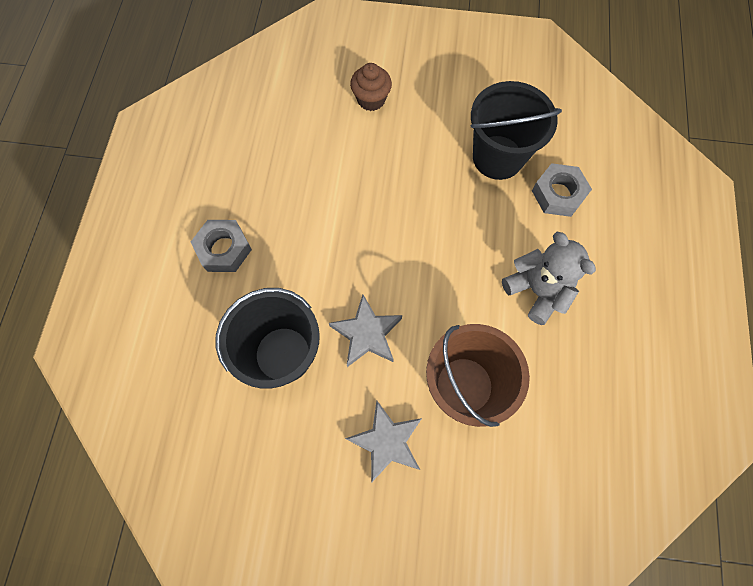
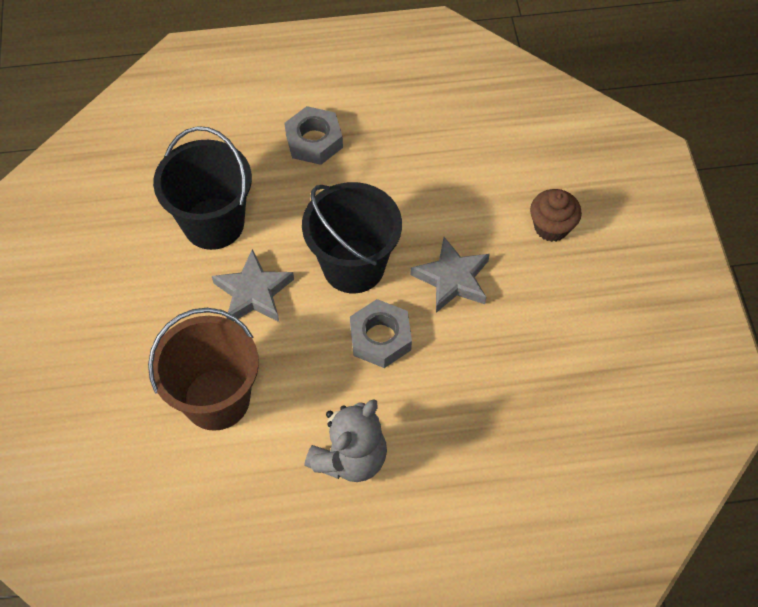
camera: 75 degrees right, 10 degrees down
(386, 441) = (143, 337): grey star -> grey star (452, 279)
(497, 157) = (520, 382): black bucket -> black bucket (353, 266)
(558, 194) = (491, 462): grey nut -> grey nut (380, 338)

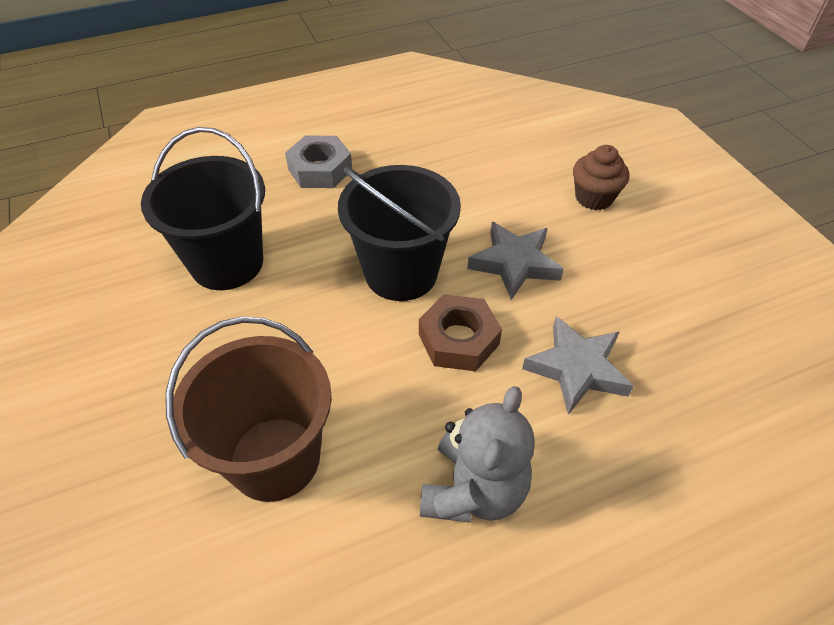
camera: 15 degrees left, 10 degrees down
(253, 292) = (292, 323): grey star -> grey star (576, 368)
(380, 338) = (458, 339): grey nut -> brown nut

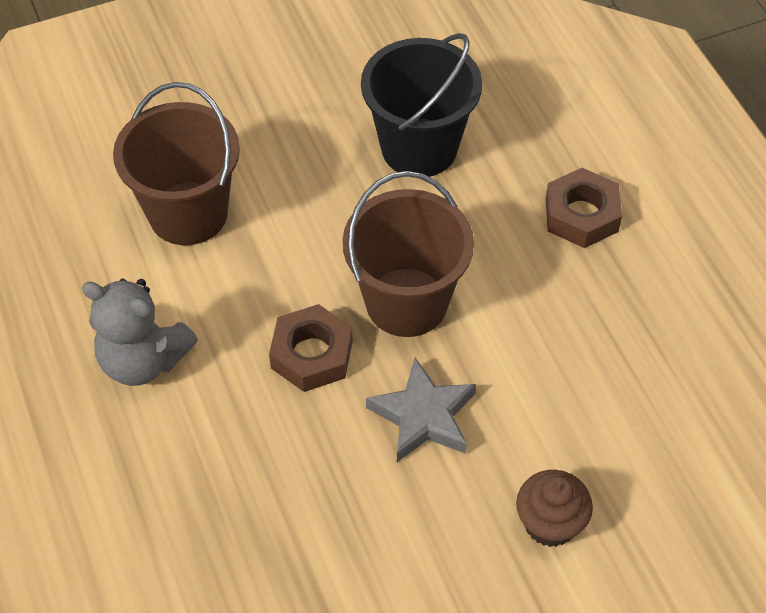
camera: 90 degrees right, 5 degrees up
(320, 169) = (581, 215): grey nut -> brown nut
(401, 273) = (406, 302): black bucket -> brown bucket
(576, 368) = (269, 462): grey star -> none

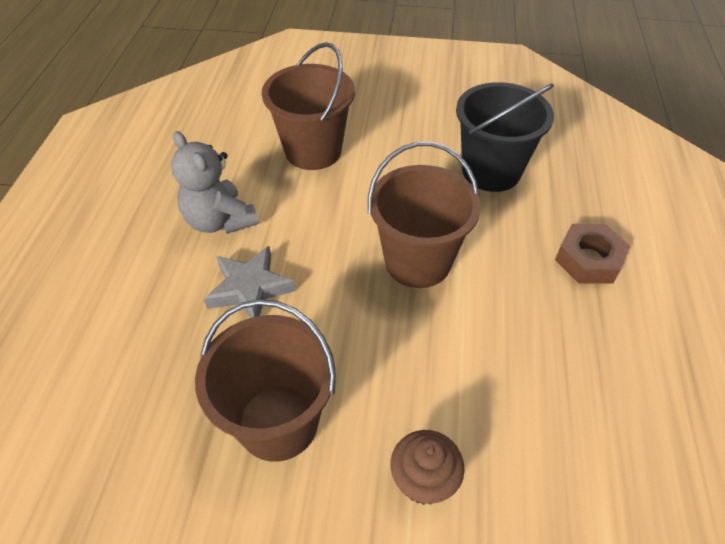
camera: 30 degrees right, 5 degrees down
(312, 354) = (328, 266): brown nut -> none
(378, 545) = (278, 422): none -> brown bucket
(423, 416) = (377, 344): grey star -> grey star (250, 288)

